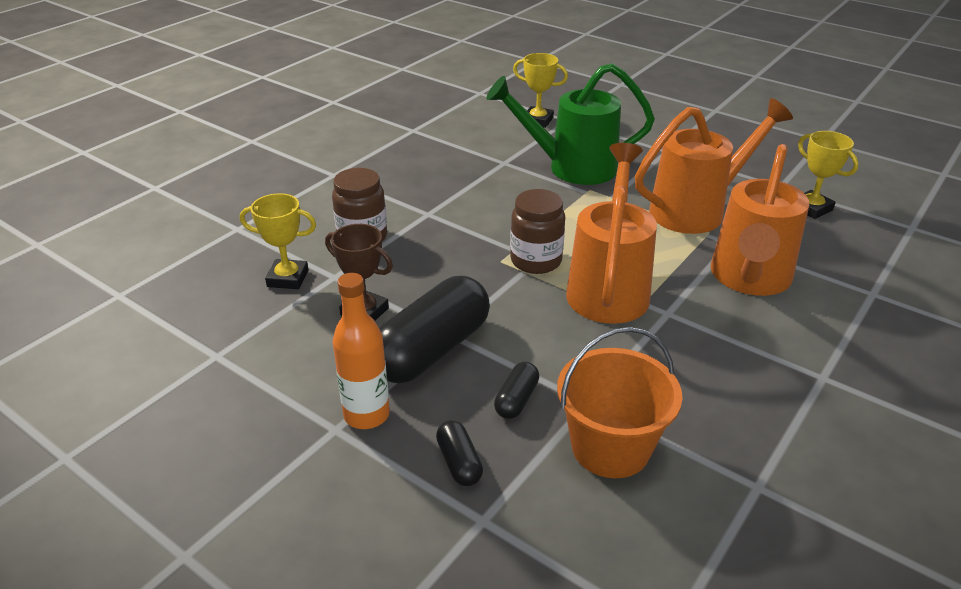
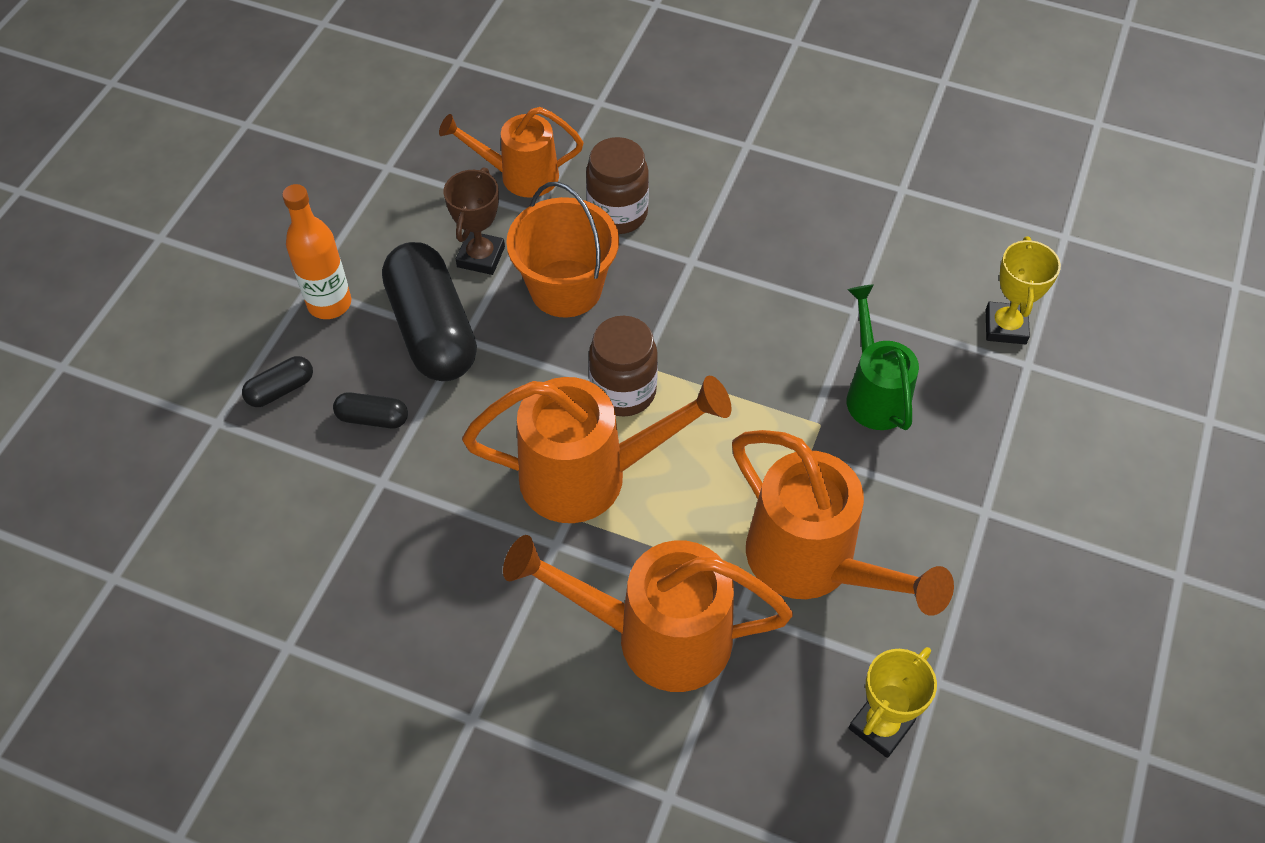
camera: 75 degrees right, 20 degrees up
(288, 278) = (520, 176): yellow trophy -> orange watering can
(431, 350) = (432, 329): black capsule -> black capsule turned 45 degrees clockwise
(572, 168) = (874, 393): green watering can -> green watering can, size x0.63
(610, 447) = (320, 510): orange bucket -> orange bucket (566, 288)

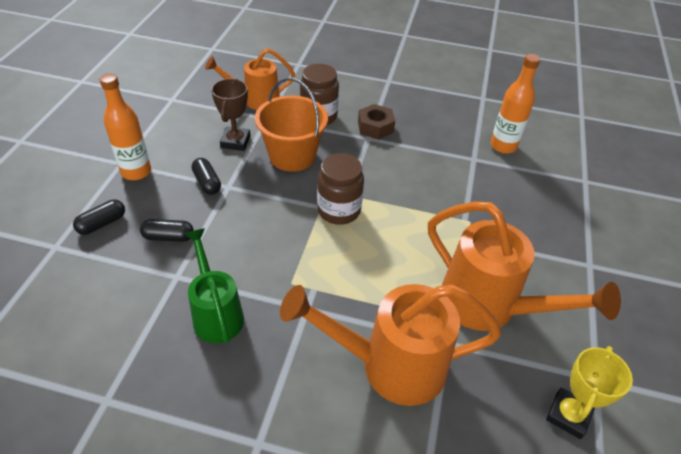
camera: 10 degrees left, 10 degrees down
(432, 329) = (207, 183): black capsule -> black capsule, size x0.45
(589, 476) = (324, 262): orange watering can -> none
(706, 240) = (375, 127): none -> brown nut
(874, 393) = (498, 202): green watering can -> green watering can (216, 314)
(910, 289) = (503, 146): none -> orange bottle
(1005, 327) = (565, 162): yellow trophy -> none

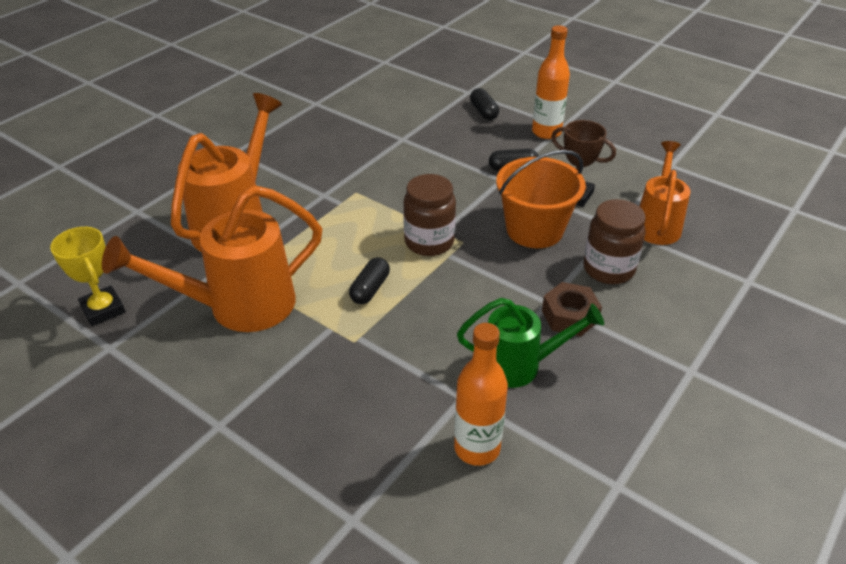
camera: 115 degrees right, 5 degrees down
(168, 237) = (449, 140): black capsule -> black capsule (370, 289)
(216, 314) = (352, 151): green watering can -> green watering can (520, 365)

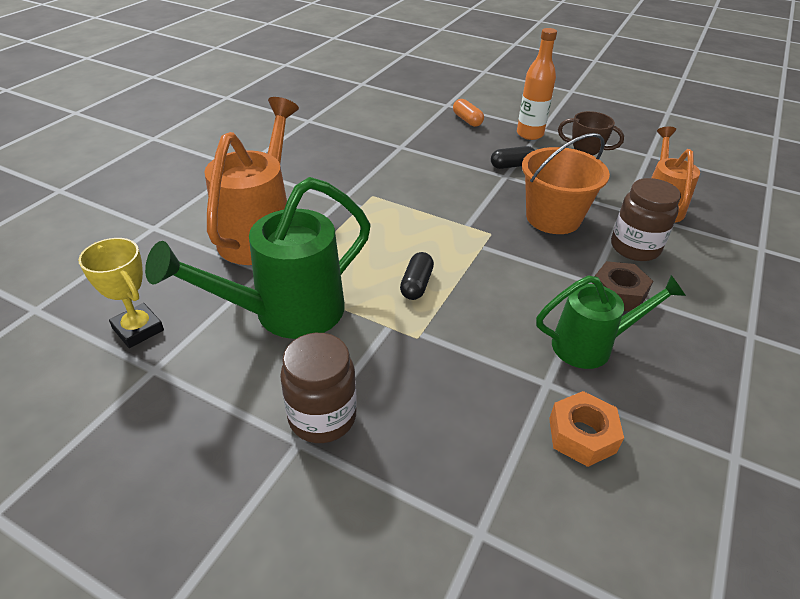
camera: 10 degrees left, 0 degrees up
(239, 306) = (287, 313): orange watering can -> green watering can
(429, 242) = (459, 236): brown jar -> brown jar (322, 417)
(477, 448) = (582, 435): orange bottle -> orange nut
(483, 112) = (467, 120): black capsule -> orange capsule

